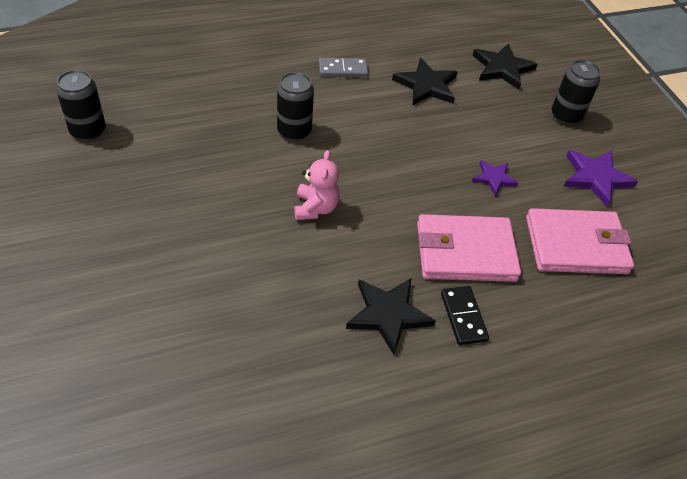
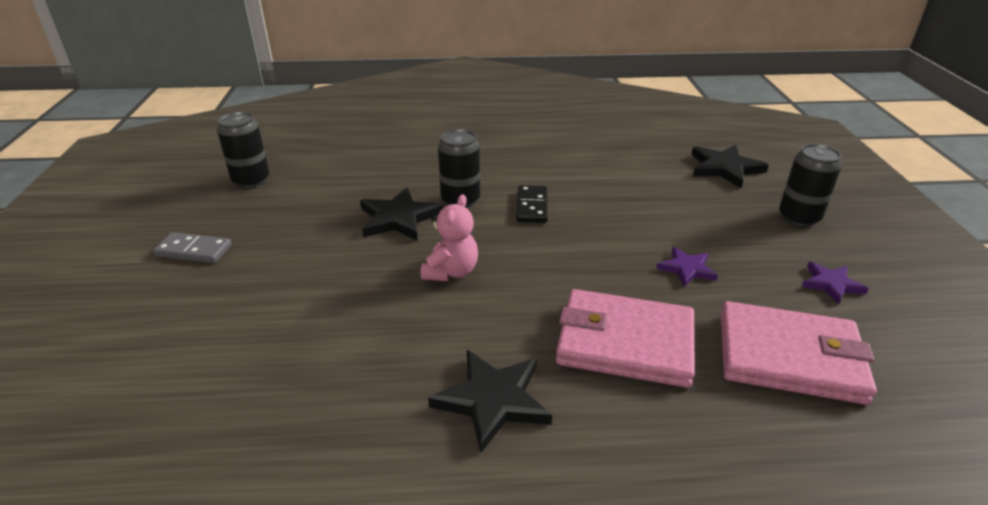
camera: 20 degrees right, 15 degrees down
(343, 70) = (537, 155): grey domino -> grey domino (194, 250)
(426, 85) = (628, 175): black star -> black star (398, 218)
(463, 317) = (597, 420): black domino -> black domino (532, 206)
(596, 178) = (831, 284): purple star -> purple star, size x0.61

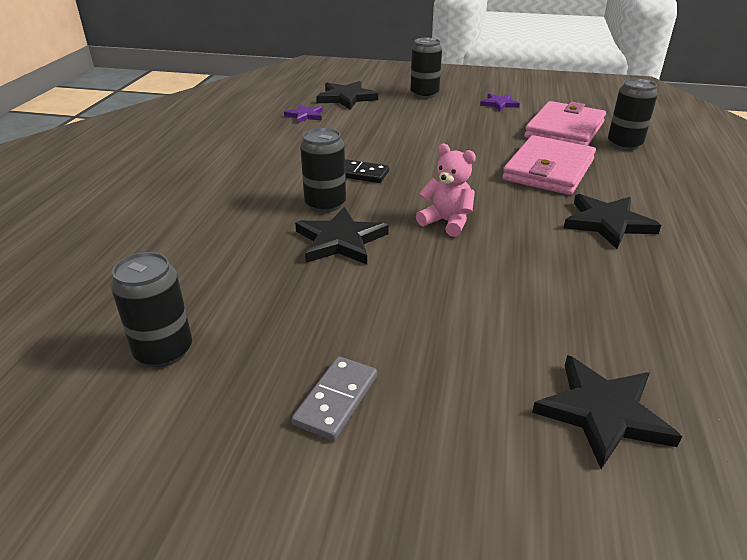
camera: 75 degrees left, 0 degrees up
(151, 386) = (603, 413): none -> black star
(686, 269) = (471, 136): purple star -> purple star (305, 115)
(786, 431) = (624, 144): none -> black can

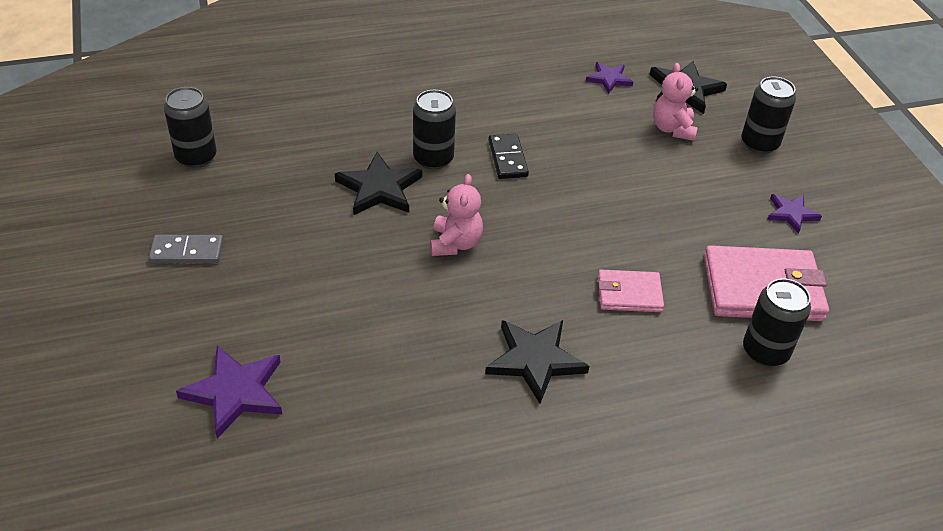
camera: 60 degrees right, 10 degrees up
(384, 112) = (672, 129): none -> pink teddy bear
(548, 170) = (629, 294): pink wallet -> pink wallet, size x0.56
(603, 413) = (235, 392): black star -> purple star

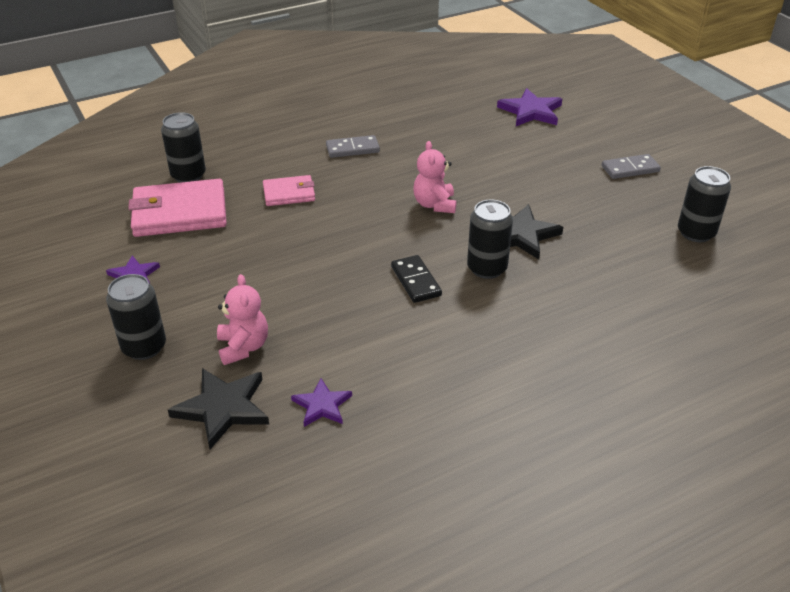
camera: 170 degrees right, 5 degrees down
(535, 360) = (352, 149): black star -> grey domino

